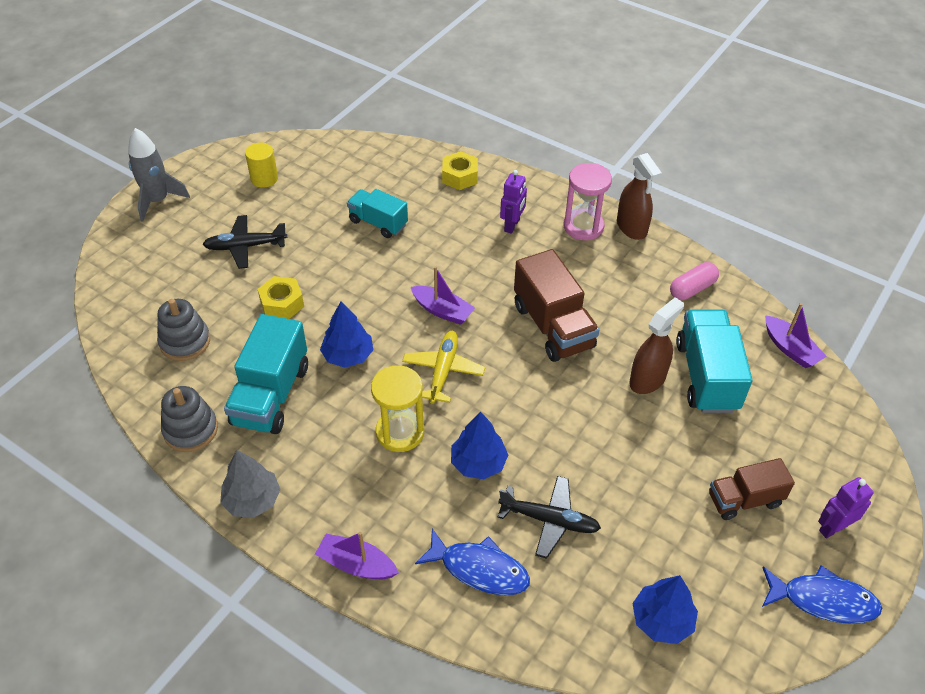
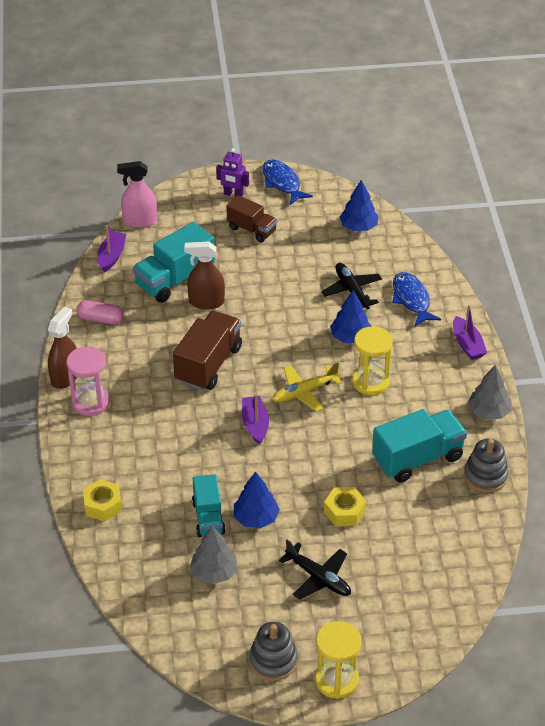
camera: 130 degrees left, 5 degrees down
(158, 201) = (336, 680): grey rocket -> yellow hourglass
(185, 342) = (434, 536): grey stacking toy -> grey stacking toy (273, 660)
(264, 179) = (235, 630): yellow cylinder -> none
(325, 196) = (214, 572): none -> grey tree
(348, 355) = (345, 444): blue tree -> blue tree (256, 518)
(512, 225) = (129, 440): purple robot -> none
(839, 406) = (140, 221): none -> pink spray bottle

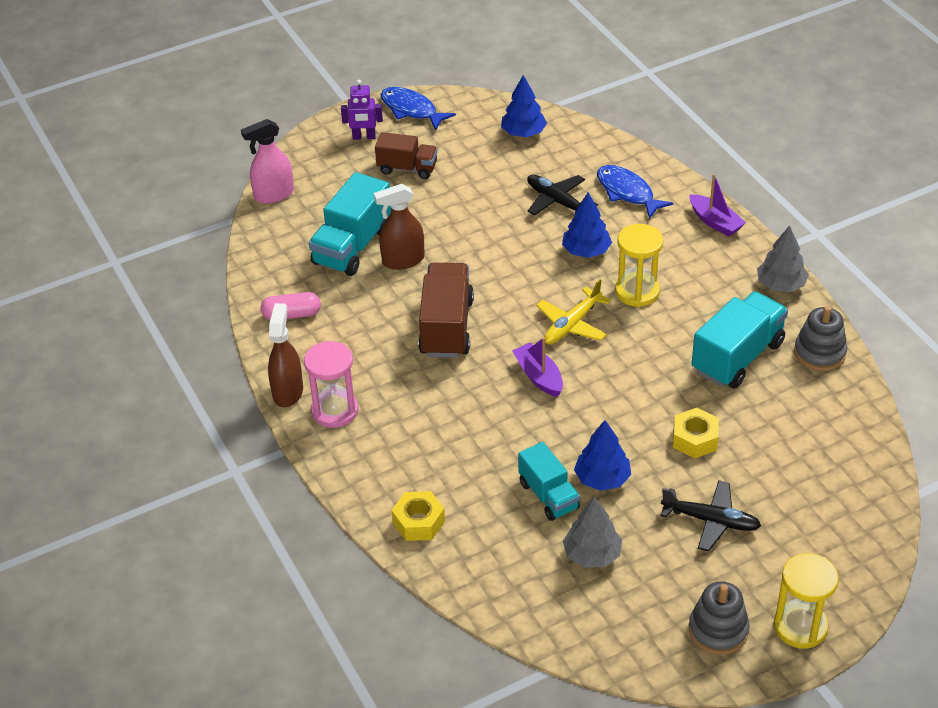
camera: 20 degrees left, 0 degrees up
(111, 256) = (263, 242): purple boat -> none

